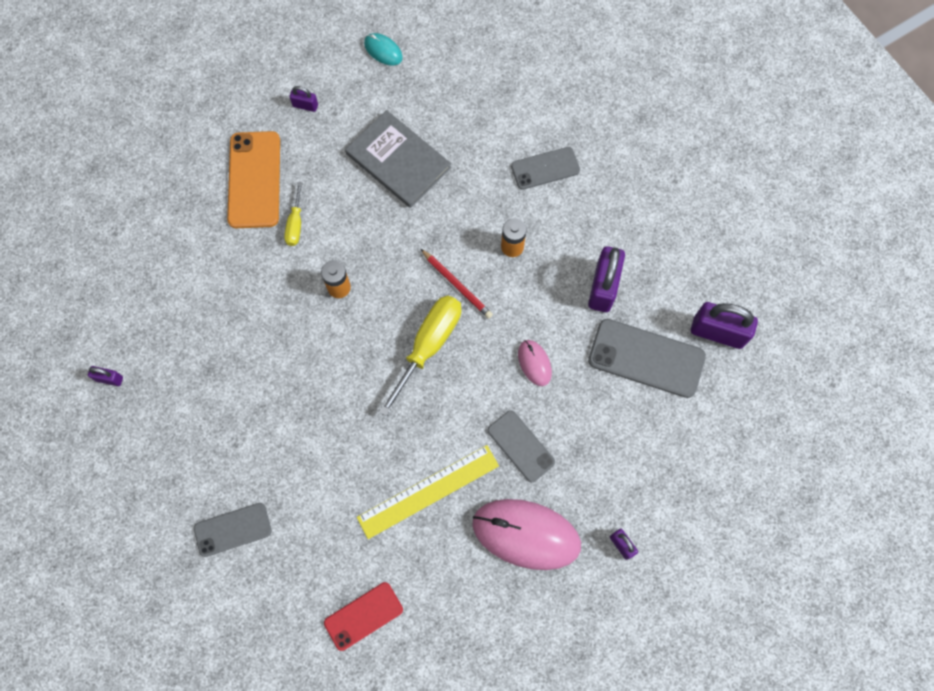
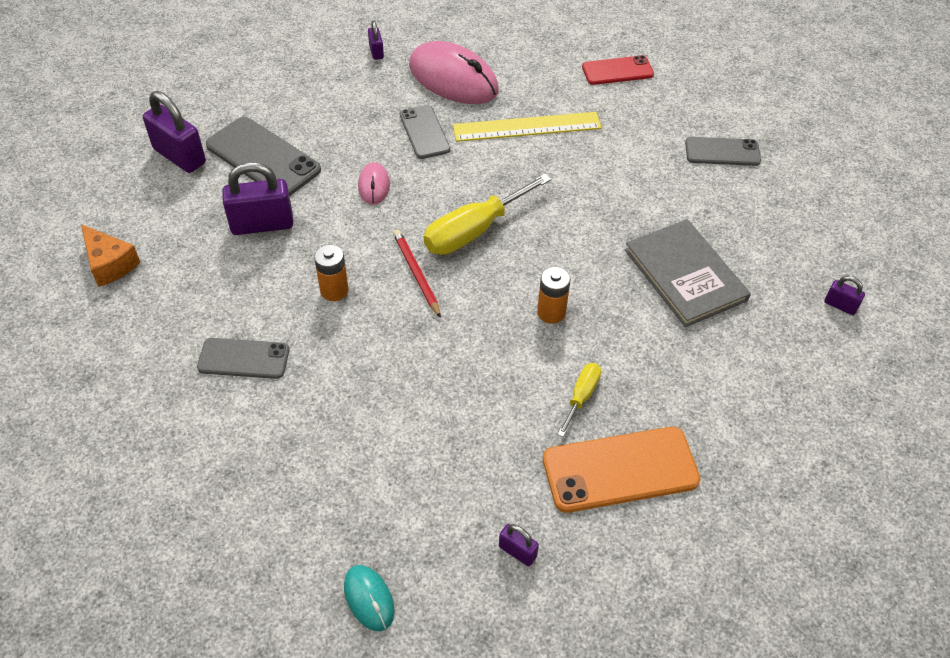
camera: 160 degrees left, 20 degrees down
(254, 180) = (620, 469): orange phone -> orange phone turned 60 degrees clockwise
(398, 160) = (420, 429): grey book -> grey book (685, 275)
(603, 287) = (262, 224): purple padlock -> purple padlock turned 45 degrees clockwise
(694, 207) = (110, 264): none -> orange cheese

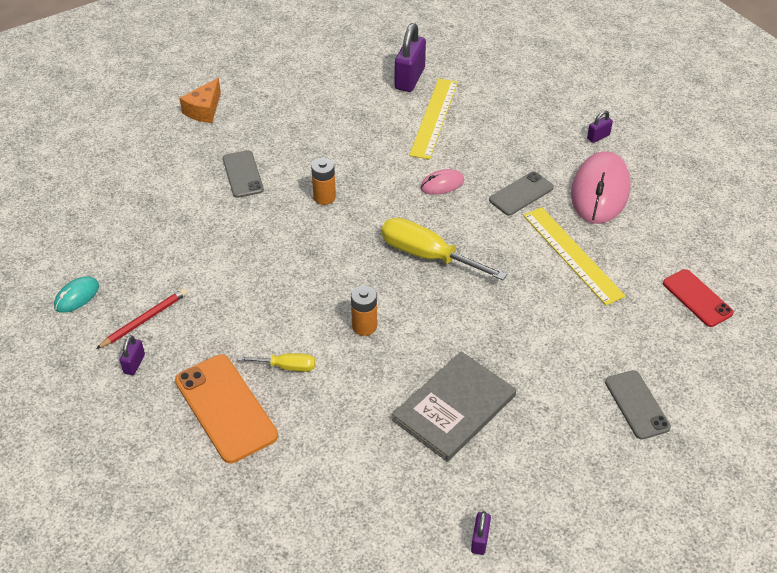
camera: 70 degrees right, 5 degrees down
(110, 264) = (293, 86): orange cheese -> orange cheese (204, 110)
(262, 224) = (368, 140): purple padlock -> none
(263, 158) = (434, 118): grey phone -> yellow ruler
(416, 274) = (363, 236): red pencil -> red pencil (144, 320)

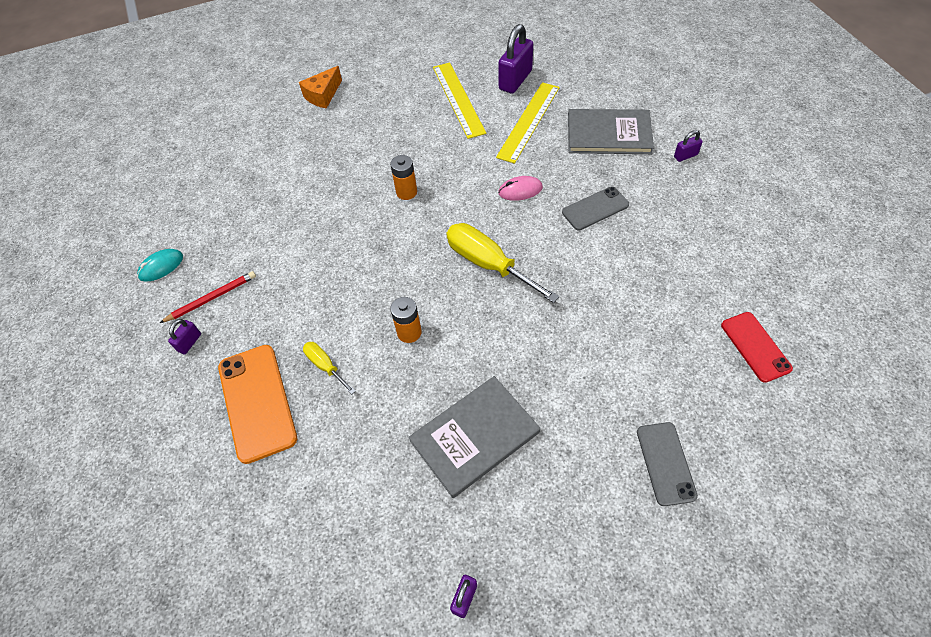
camera: 15 degrees right, 10 degrees up
(242, 174) = (339, 161): grey phone -> none
(287, 367) = (325, 366): yellow screwdriver -> yellow screwdriver turned 150 degrees counterclockwise
(518, 123) = (608, 134): none -> grey book
(572, 255) = (632, 280): yellow ruler -> yellow ruler (458, 99)
(600, 191) = (675, 214): pink mouse -> none

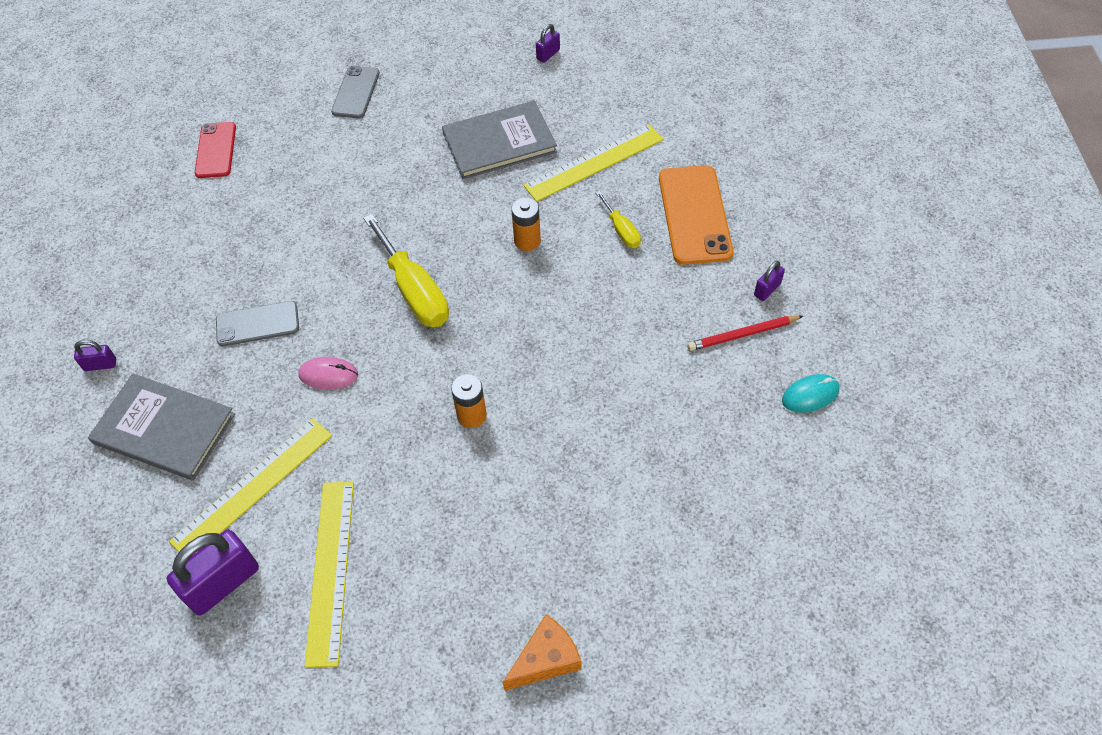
camera: 165 degrees left, 0 degrees up
(367, 438) = (594, 162): none -> yellow ruler

